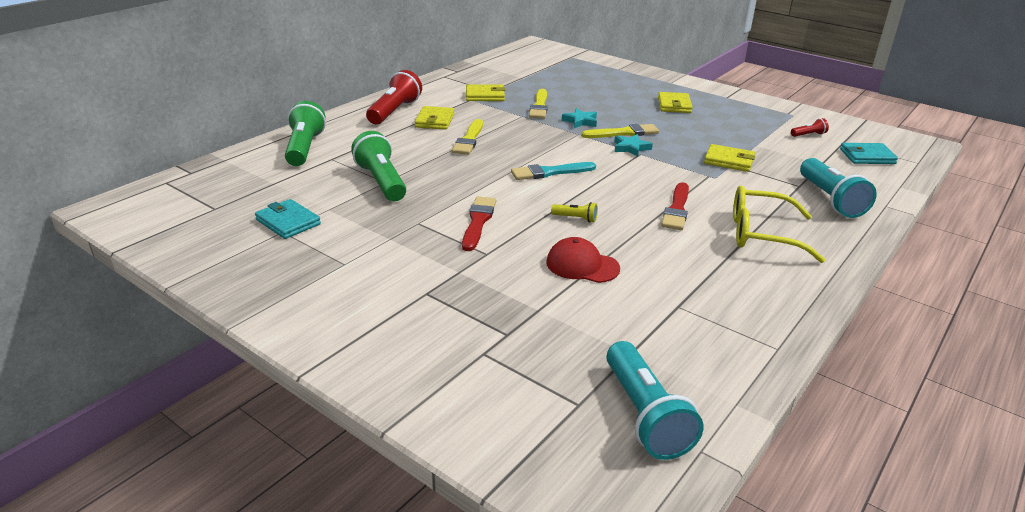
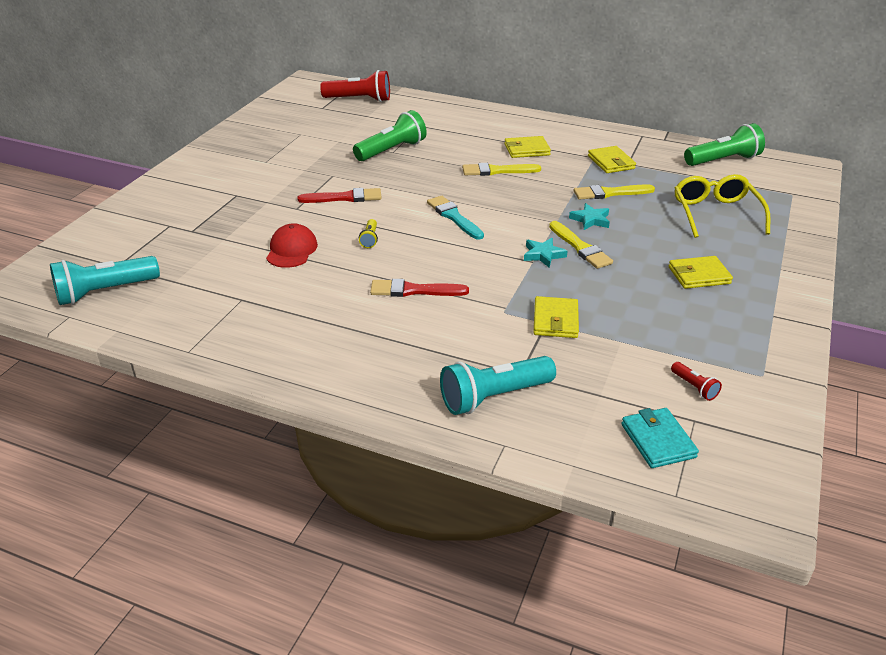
camera: 75 degrees right, 5 degrees up
(288, 222) = (313, 133): turquoise wallet -> none
(304, 148) = (431, 113): green flashlight -> green flashlight (723, 160)
(394, 111) = (532, 130): red flashlight -> red flashlight (359, 99)
(762, 234) = (385, 344): yellow glasses -> yellow glasses (715, 214)

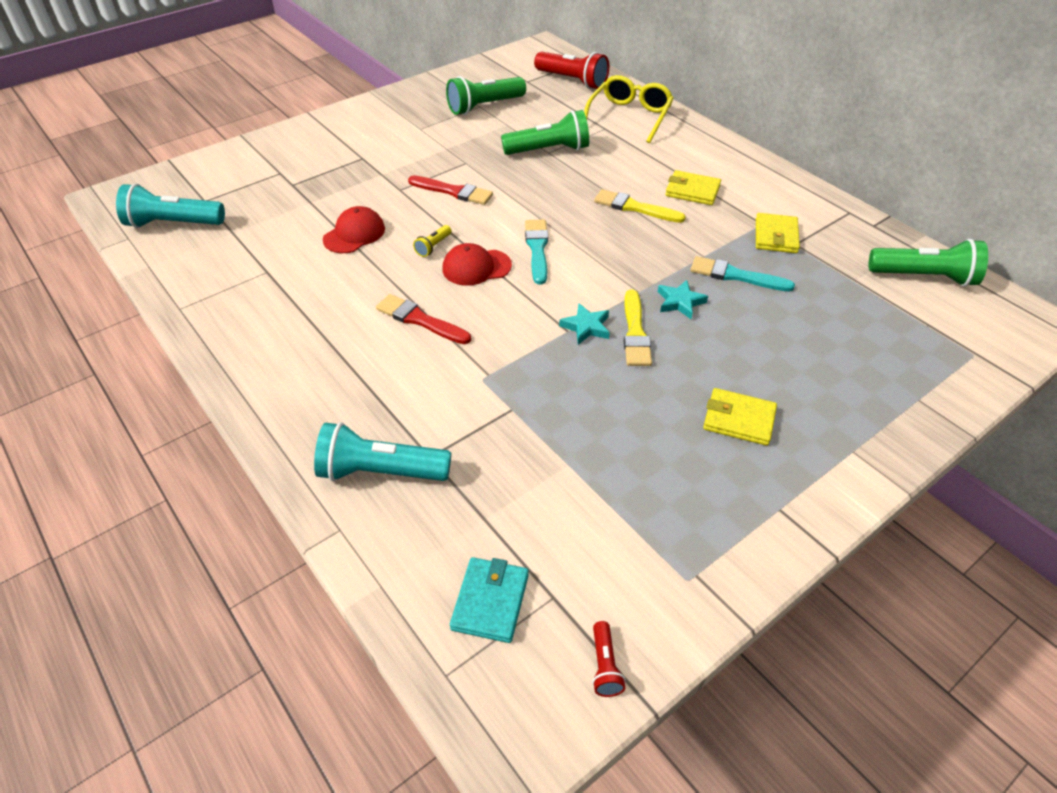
camera: 30 degrees right, 10 degrees up
(305, 133) = (484, 106): none -> green flashlight
(420, 243) = (476, 267): none -> red cap
(555, 320) = (524, 410): yellow wallet -> none
(610, 193) = (735, 276): yellow brush -> turquoise brush
(694, 387) = (593, 557): red flashlight -> red flashlight (605, 666)
(715, 214) = (841, 346): yellow glasses -> yellow glasses (629, 117)

